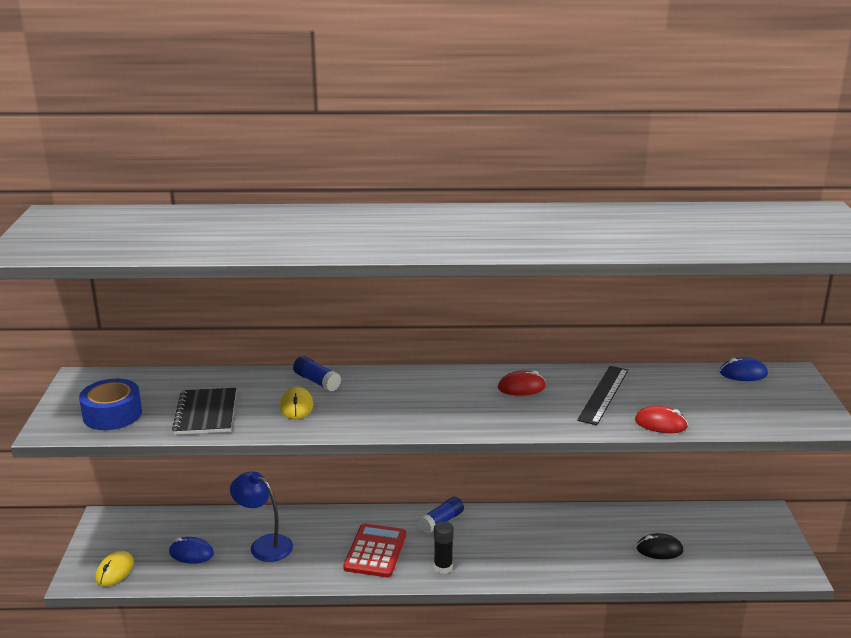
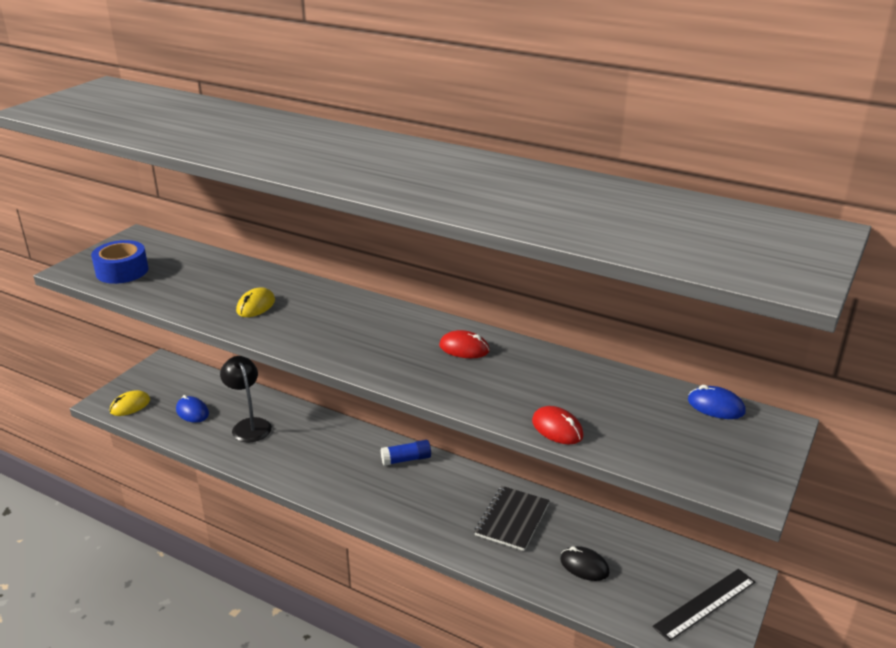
camera: 30 degrees right, 5 degrees up
(206, 413) = (184, 290): black notebook -> black notebook (512, 519)
(264, 545) = (249, 425): blue lamp -> black lamp
(317, 381) = (297, 289): blue glue stick -> none
(375, 551) = (327, 464): red calculator -> none
(443, 567) = (367, 500): black glue stick -> none
(603, 394) = (535, 380): black ruler -> black ruler (705, 604)

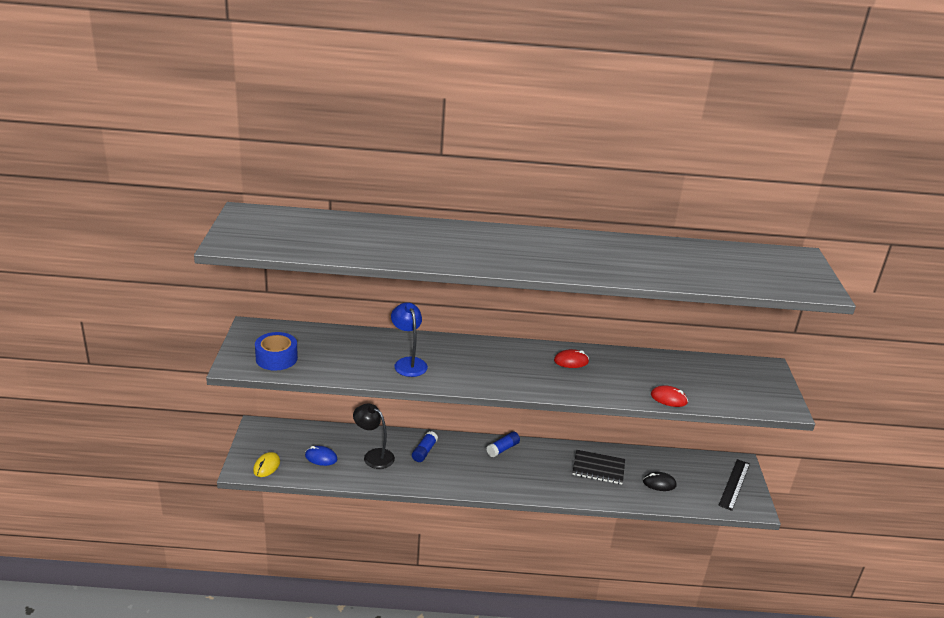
camera: 30 degrees left, 0 degrees up
(256, 306) = (408, 363): yellow mouse -> blue lamp
(309, 436) = (424, 451): none -> blue glue stick
(512, 519) = (598, 468): black notebook -> black notebook turned 75 degrees counterclockwise
(716, 406) = (733, 363): blue mouse -> none

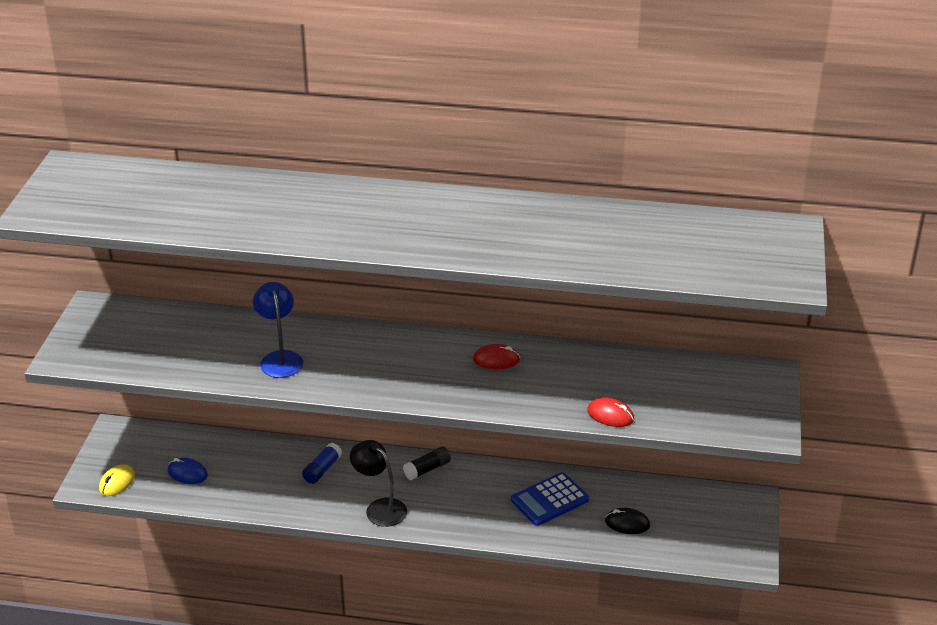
camera: 10 degrees right, 5 degrees up
(276, 358) = (115, 349): blue tape -> none
(373, 456) = (255, 473): black lamp -> black lamp (380, 508)
(502, 449) = (427, 469): blue glue stick -> black glue stick
(598, 468) = (549, 500): black notebook -> blue calculator
(734, 484) = (732, 528): black ruler -> none

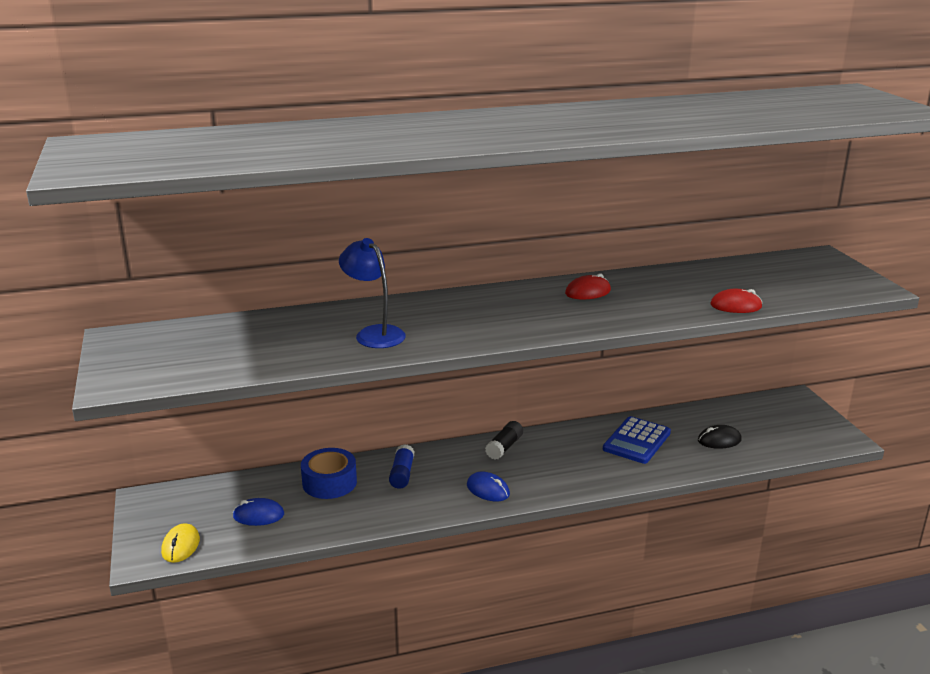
camera: 25 degrees left, 10 degrees down
(260, 459) = (329, 482): none -> blue tape
(380, 508) = (488, 490): black lamp -> blue mouse

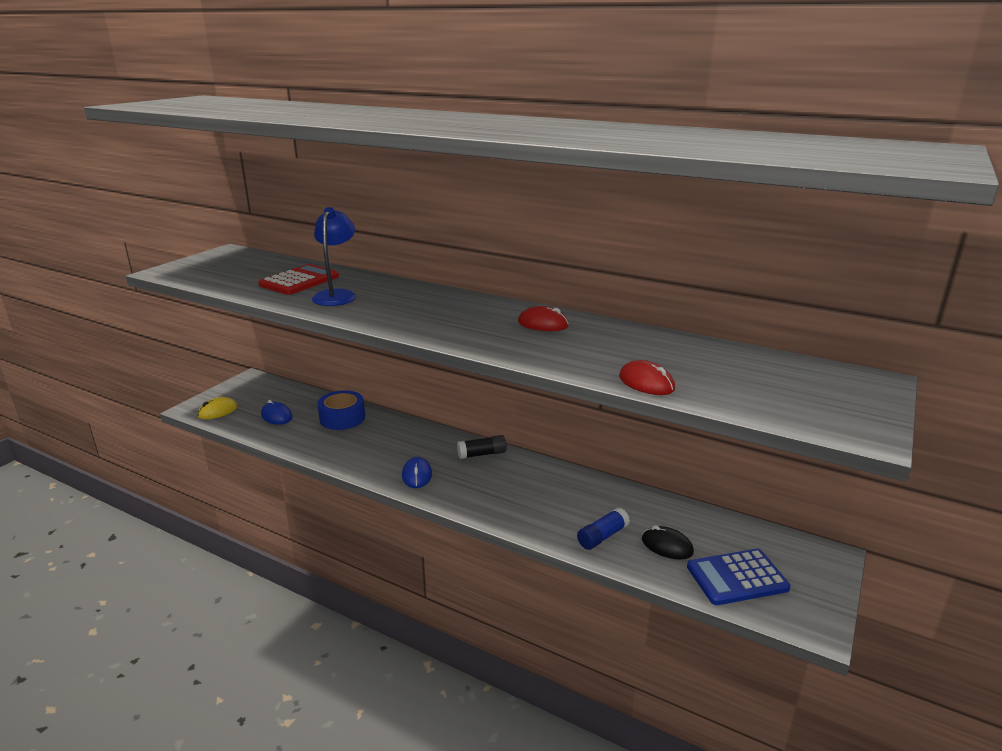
camera: 45 degrees right, 0 degrees up
(299, 335) = (299, 281): none -> red calculator
(402, 474) = (388, 435): blue glue stick -> blue glue stick (602, 536)
(636, 441) = (589, 505): blue calculator -> blue calculator (737, 578)

